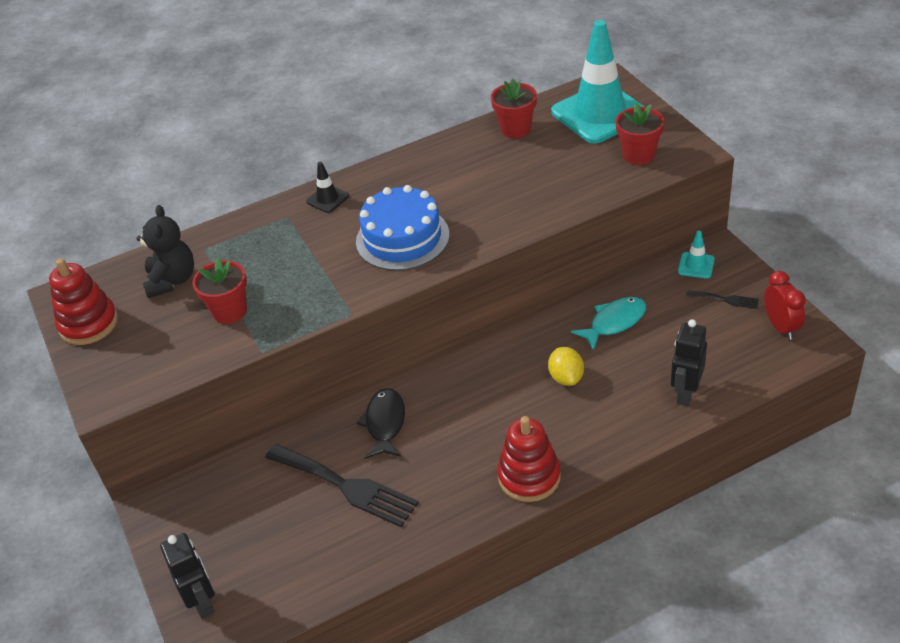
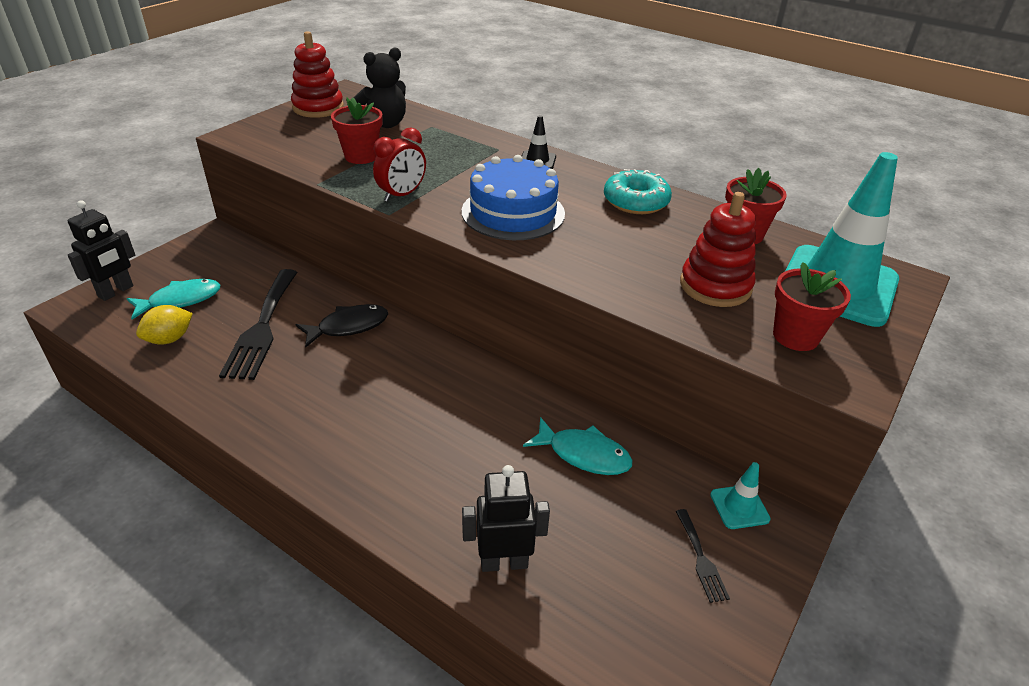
camera: 55 degrees right, 5 degrees down
(257, 546) = (180, 300): none -> turquoise fish
(434, 165) = (636, 201): none -> turquoise donut
(529, 477) = (312, 451): red stacking toy -> red stacking toy (715, 286)
(566, 377) = (472, 438): yellow lemon -> yellow lemon (169, 339)
(781, 327) = (694, 645): red clock -> red clock (402, 195)

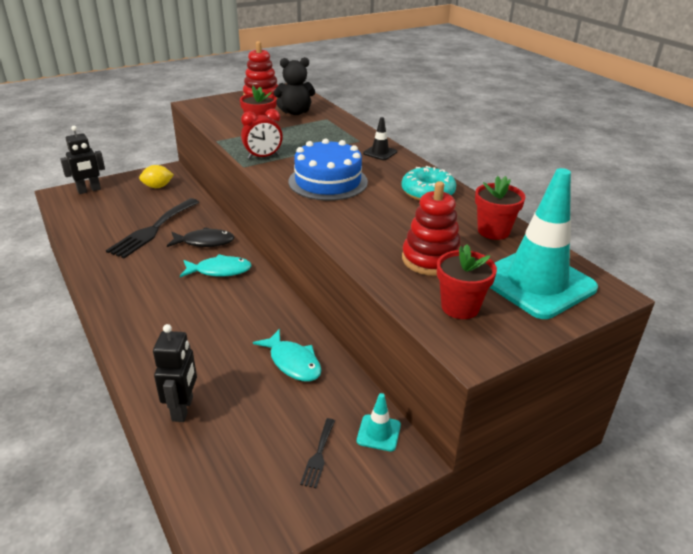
camera: 25 degrees right, 5 degrees down
(169, 339) = (96, 223): yellow lemon -> yellow lemon (158, 187)
(180, 300) = (119, 203): turquoise fish -> turquoise fish (219, 271)
(504, 562) = (183, 409): black robot -> black robot turned 75 degrees clockwise

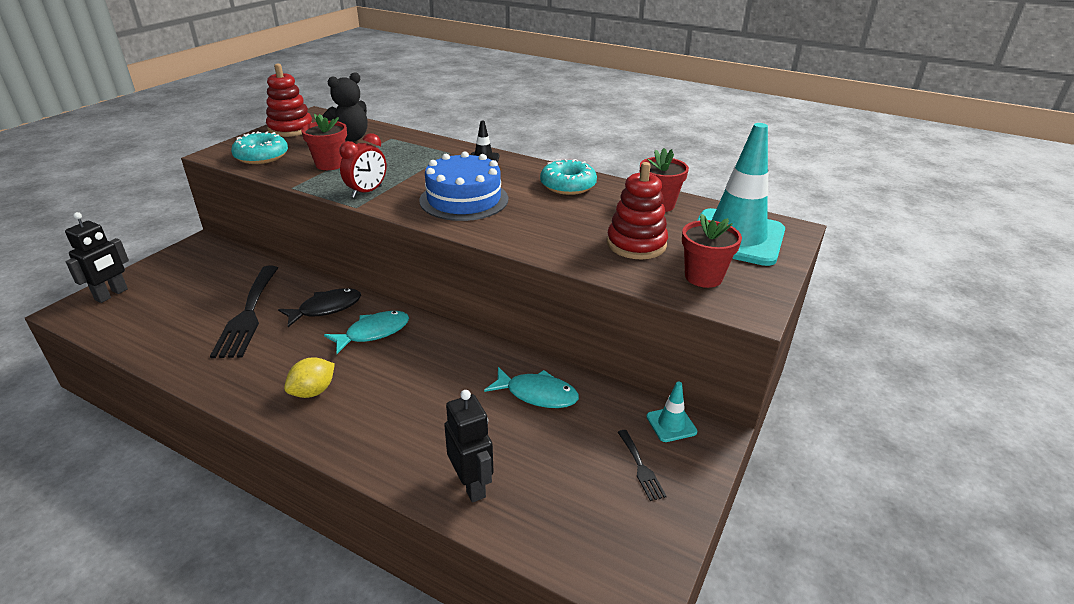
camera: 30 degrees left, 0 degrees up
(158, 187) = (205, 265): yellow lemon -> yellow lemon (313, 391)
(220, 113) = (261, 156): none -> turquoise donut

